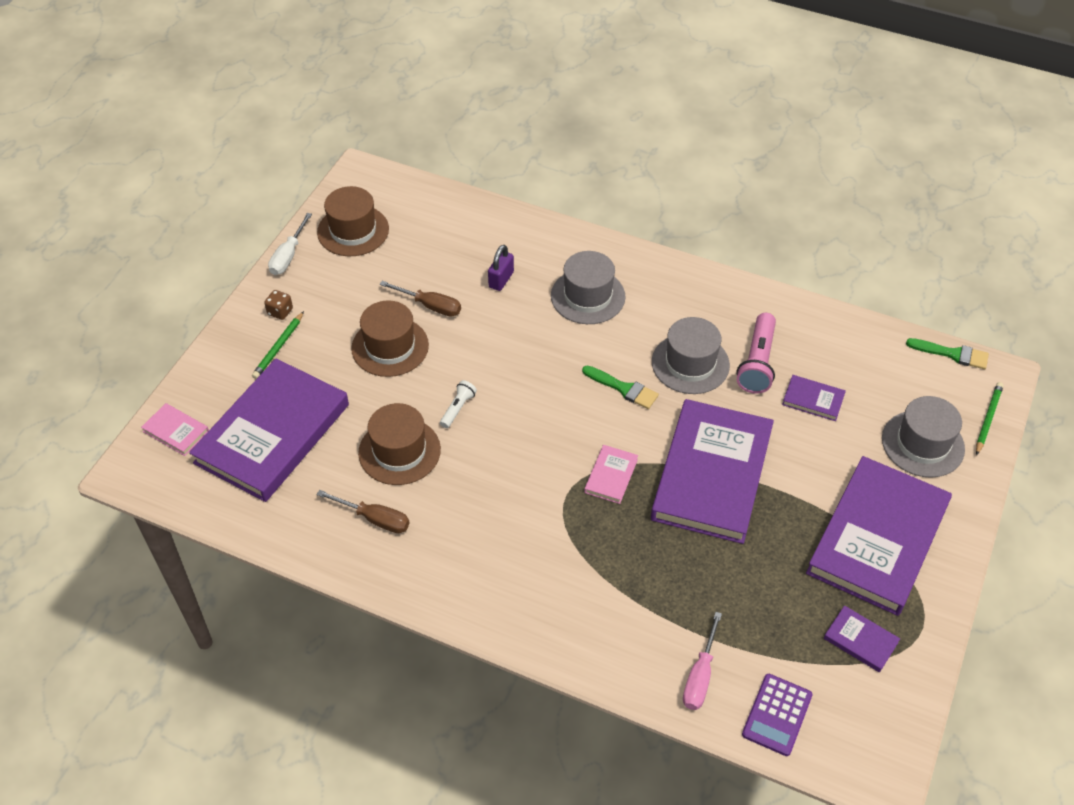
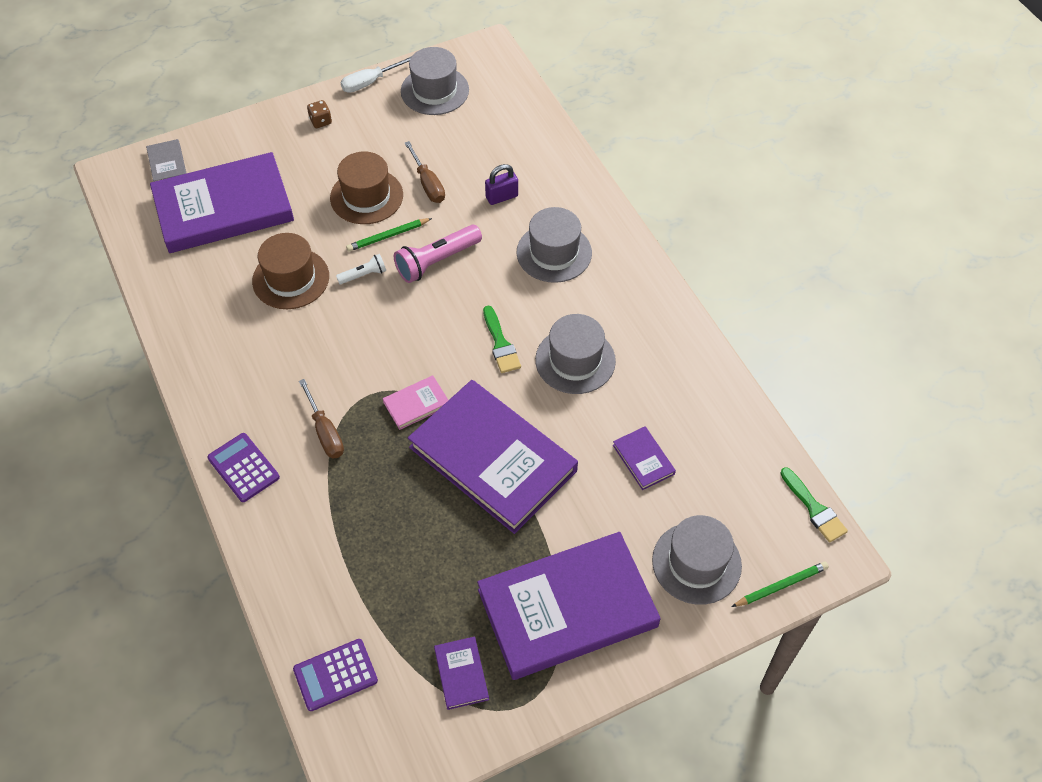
camera: 40 degrees right, 5 degrees up
(176, 431) = (167, 164): pink book -> grey book
(278, 347) = (292, 147): green pencil -> green pencil (388, 236)
(353, 231) = (434, 90): brown hat -> grey hat
(375, 519) = (223, 316): brown screwdriver -> brown screwdriver (325, 432)
(531, 622) = (243, 468): none -> purple calculator
(700, 676) = (313, 601): pink screwdriver -> none
(711, 474) = (493, 459): purple book -> purple book turned 75 degrees clockwise
(757, 363) = (631, 397): pink flashlight -> pink flashlight (436, 261)

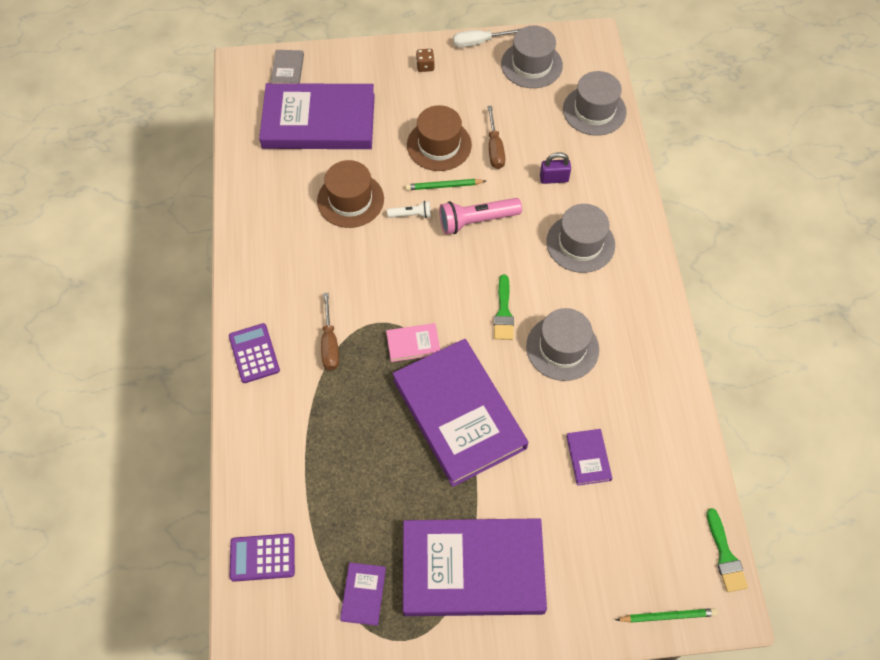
camera: 20 degrees right, 5 degrees up
(696, 563) = (600, 568): grey hat -> grey hat (594, 110)

